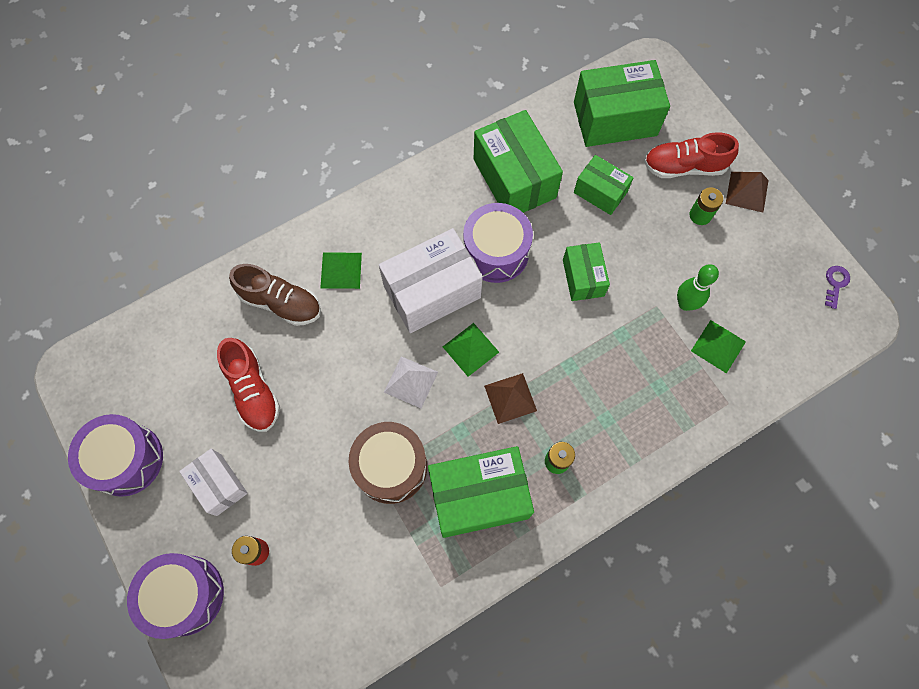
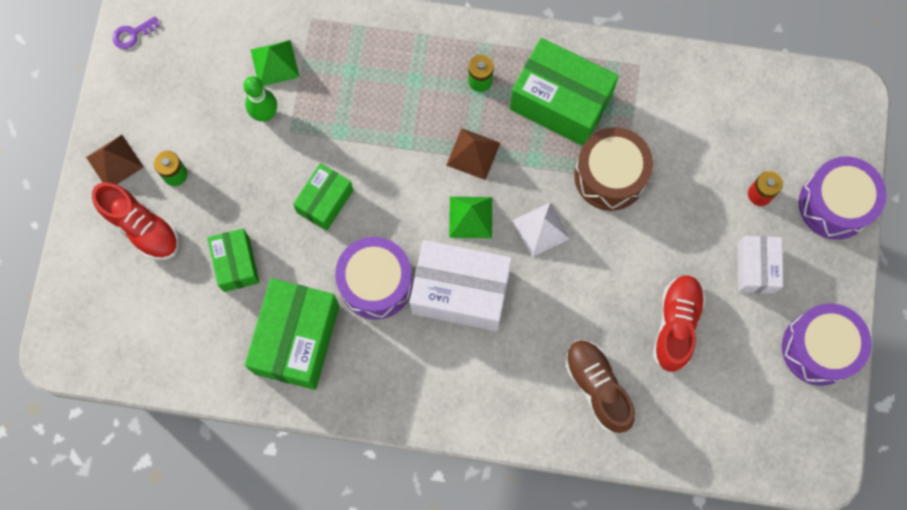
camera: 140 degrees left, 5 degrees up
(341, 270) = (522, 376): green pyramid -> none
(615, 119) = (152, 323): green box -> none

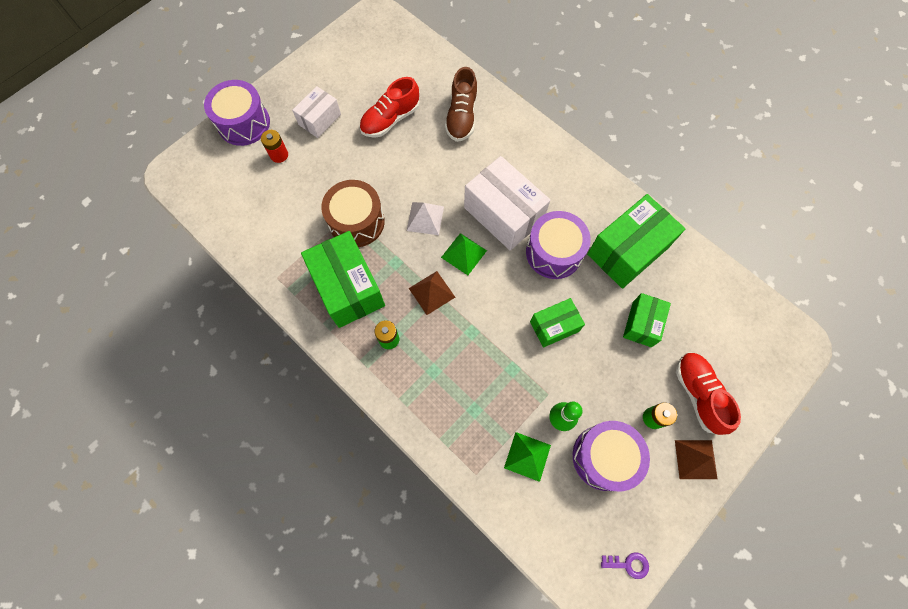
camera: 145 degrees left, 5 degrees down
(818, 348) = (324, 63): purple drum -> purple drum (604, 457)

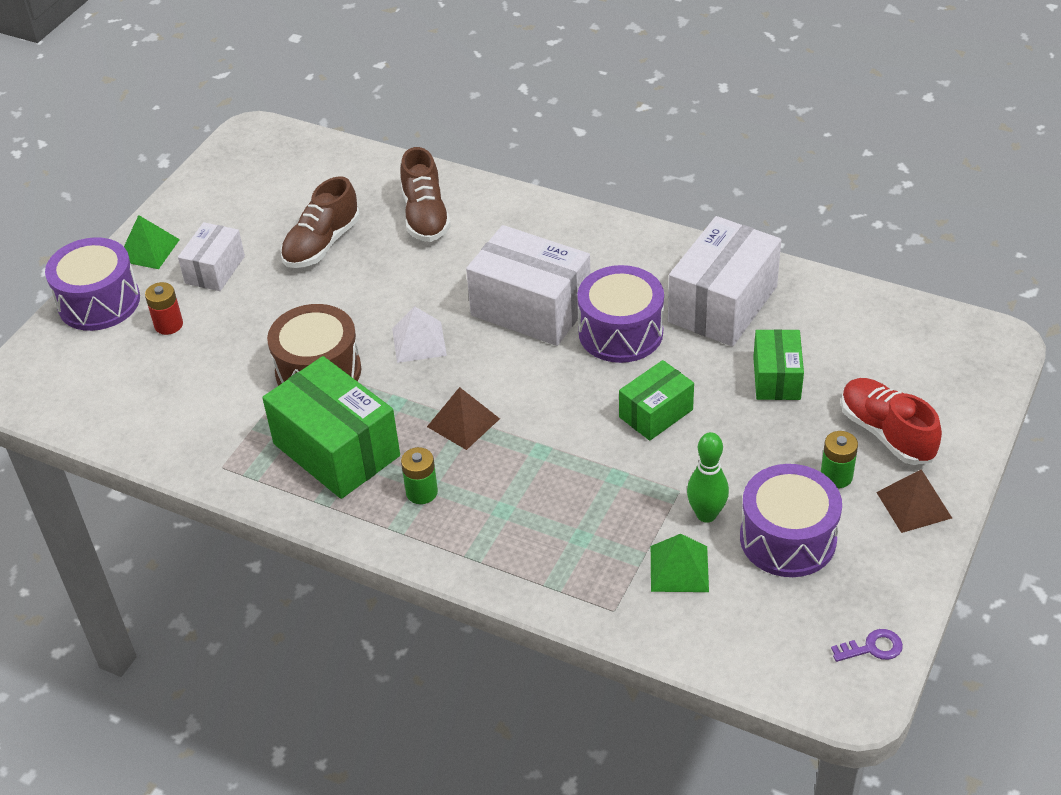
camera: 15 degrees left, 25 degrees down
(390, 119) = (322, 244): red shoe -> brown shoe
(464, 254) = (492, 367): green pyramid -> green pyramid (148, 250)
(627, 251) = (722, 304): green box -> white box

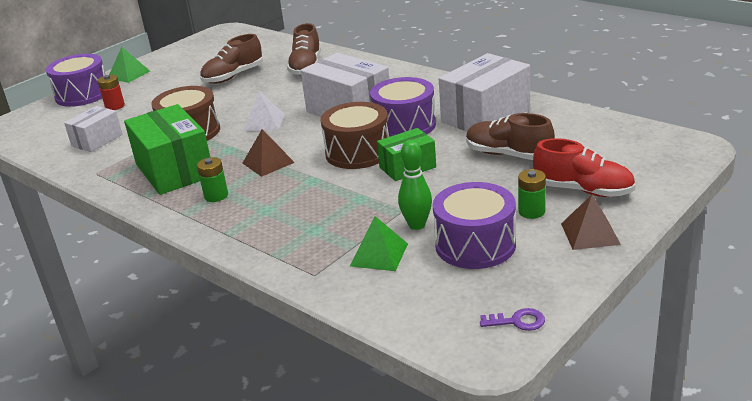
camera: 15 degrees right, 15 degrees down
(215, 270) = (161, 84): white box -> white box (97, 140)
(578, 391) = (358, 152): none -> brown drum
(776, 378) = (508, 155): green box -> brown shoe
(886, 433) = (583, 190): red shoe -> red shoe turned 135 degrees clockwise

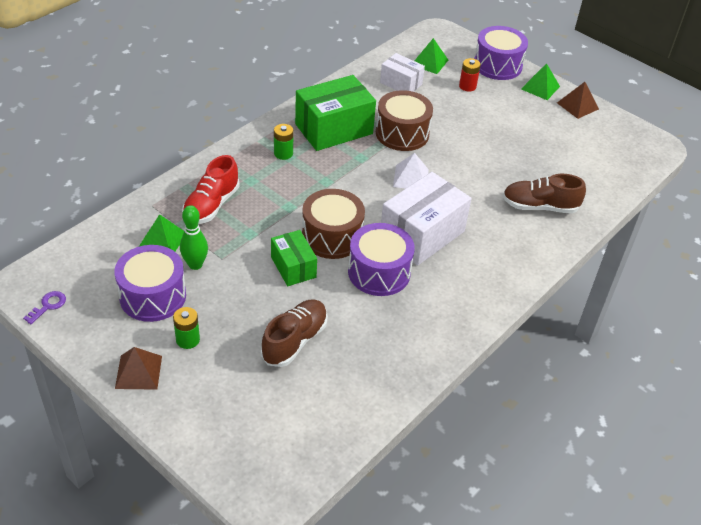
camera: 85 degrees right, 15 degrees up
(62, 128) = (429, 62): none -> green pyramid
(233, 76) = (523, 155): brown shoe -> none
(268, 162) = (330, 181): brown pyramid -> brown pyramid (577, 106)
(485, 115) = (385, 336): white box -> none
(517, 321) = (48, 306): purple key -> purple key turned 150 degrees counterclockwise
(583, 190) = (209, 383): red shoe -> red shoe (211, 205)

